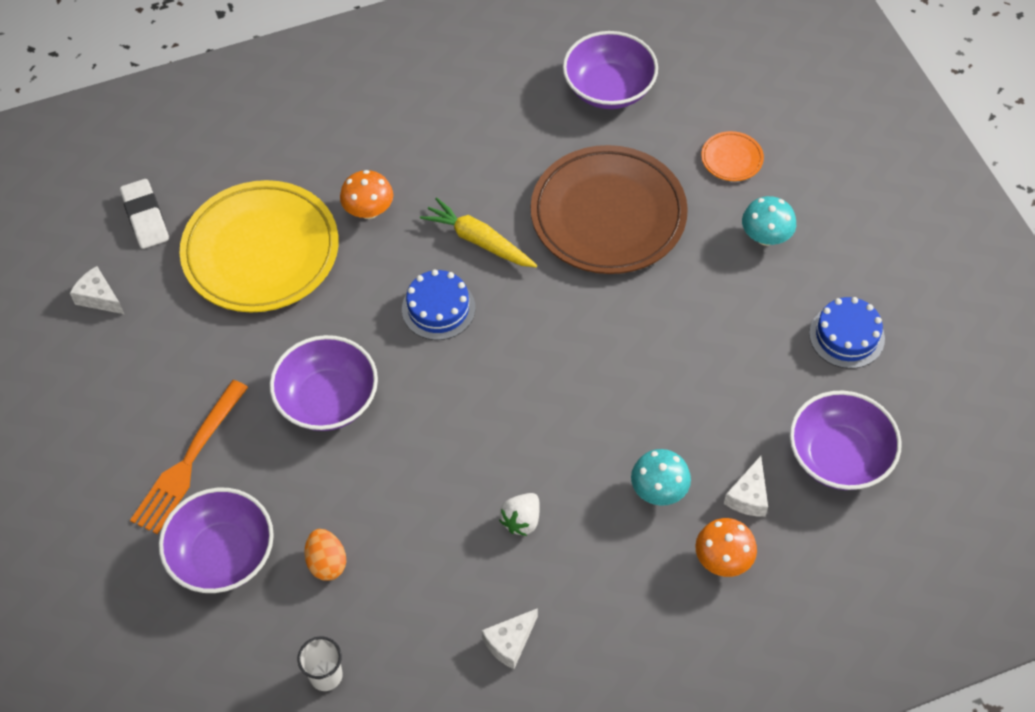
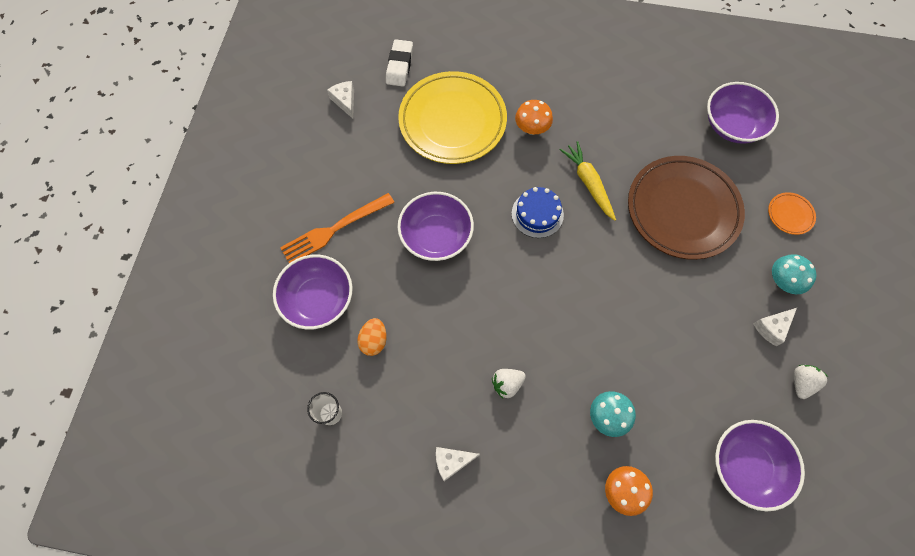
camera: 30 degrees right, 10 degrees up
(748, 496) = (666, 457): white cheese -> white cheese (771, 328)
(846, 336) = (801, 383): blue cake -> white strawberry

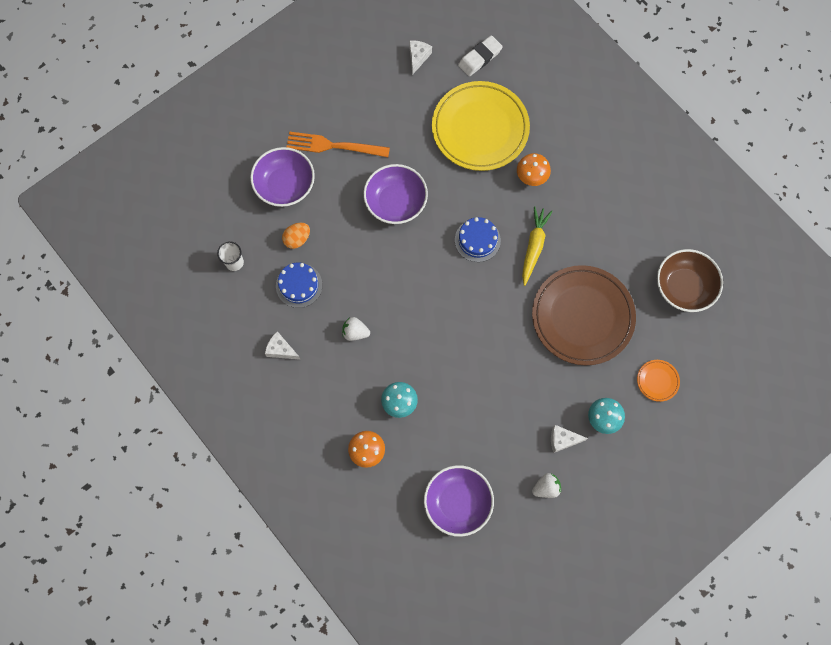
camera: 40 degrees right, 5 degrees up
(414, 383) = (299, 285): none -> blue cake
(732, 125) = (683, 287): purple bowl -> brown bowl

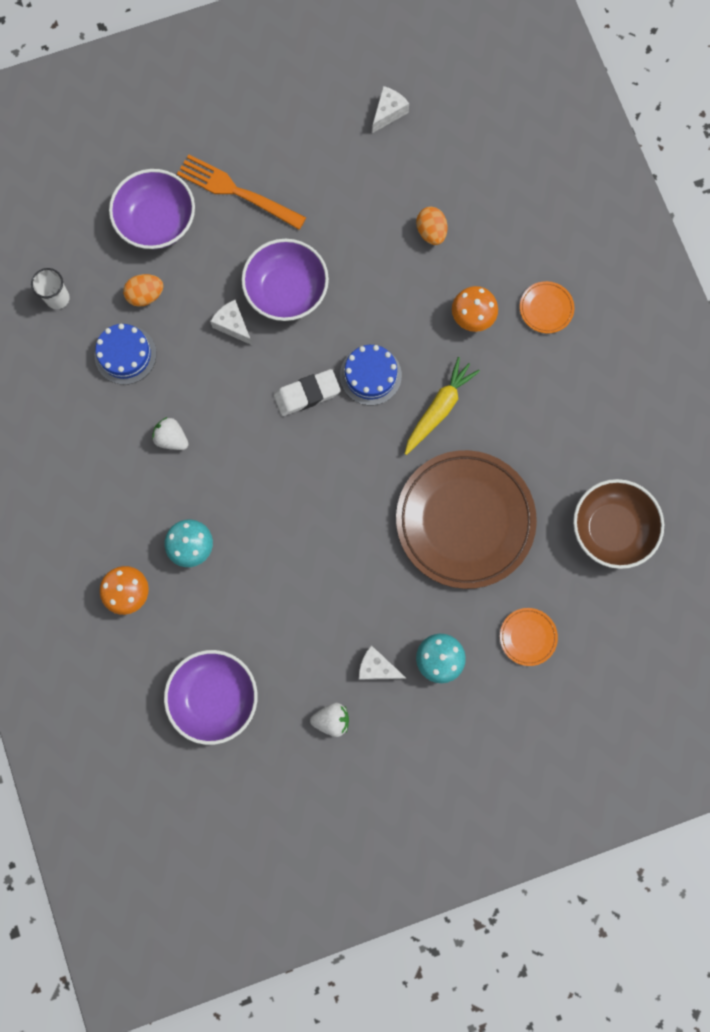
camera: 20 degrees right, 5 degrees up
(281, 350) = (72, 428): white cheese -> white cheese (232, 325)
(480, 58) = (467, 140): white eraser -> white eraser (307, 394)
(480, 128) = (431, 232): yellow plate -> orange egg
(579, 154) = (546, 308): none -> orange plate

